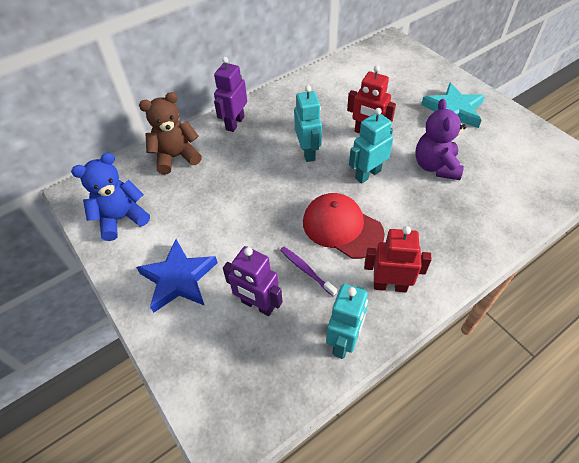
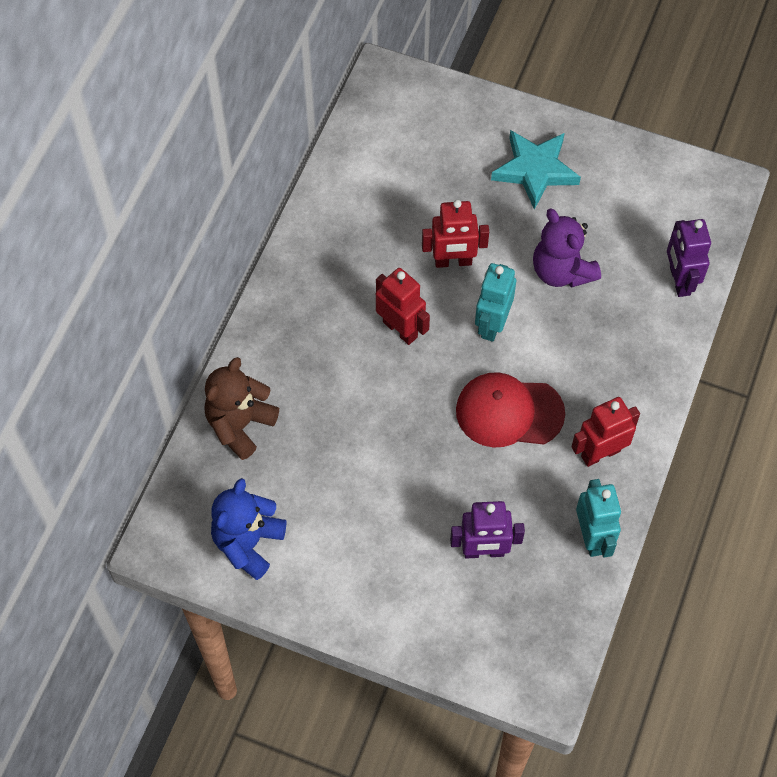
camera: 35 degrees left, 10 degrees up
(178, 279) = (379, 573): blue star -> none
(234, 123) = (273, 333): purple robot -> purple robot (679, 280)
(306, 270) = (506, 485): purple toothbrush -> none
(308, 152) = (400, 329): turquoise robot -> red robot

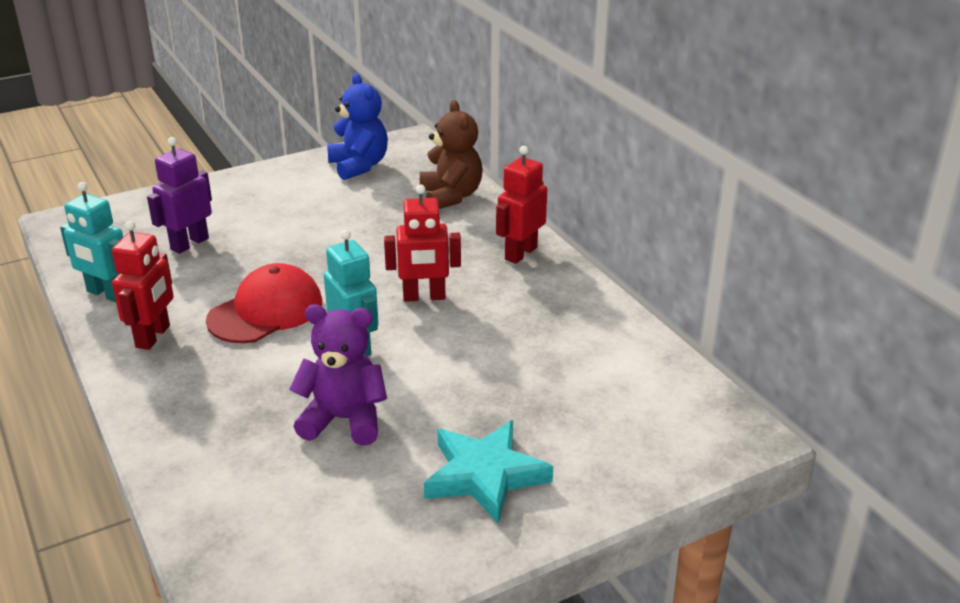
camera: 130 degrees right, 30 degrees down
(453, 261) = (450, 359): red robot -> red robot (520, 253)
(679, 280) = (211, 497): purple robot -> none

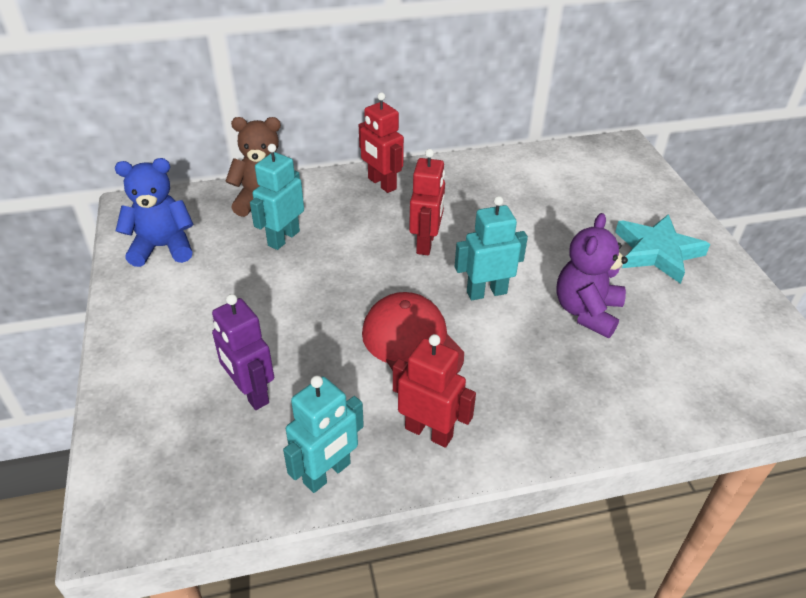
camera: 75 degrees left, 10 degrees up
(397, 217) = (283, 238): none -> turquoise robot

